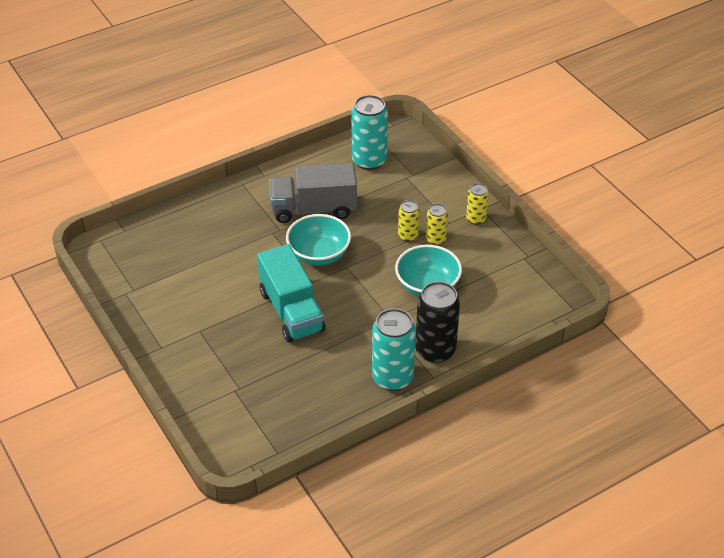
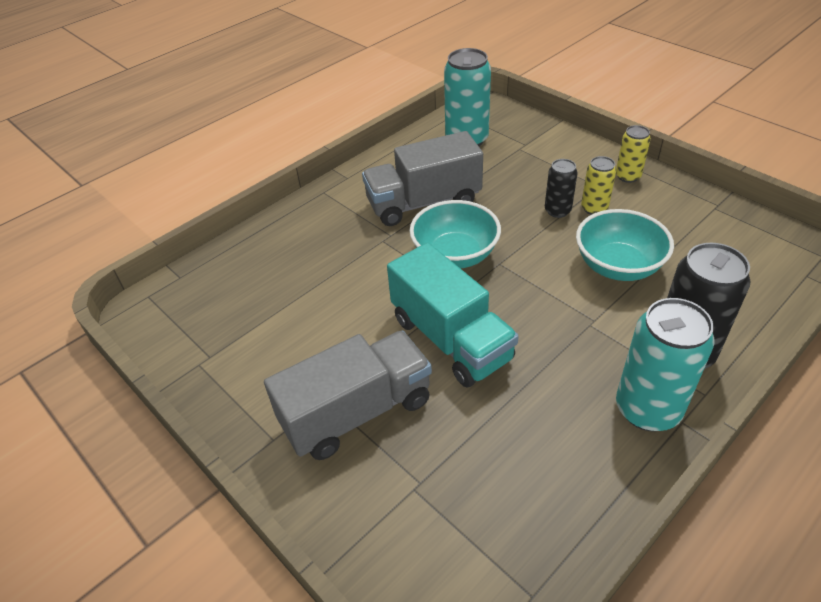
camera: 10 degrees left, 0 degrees up
(216, 342) = (357, 412): none -> grey truck
(408, 236) = (557, 211): yellow can -> black can

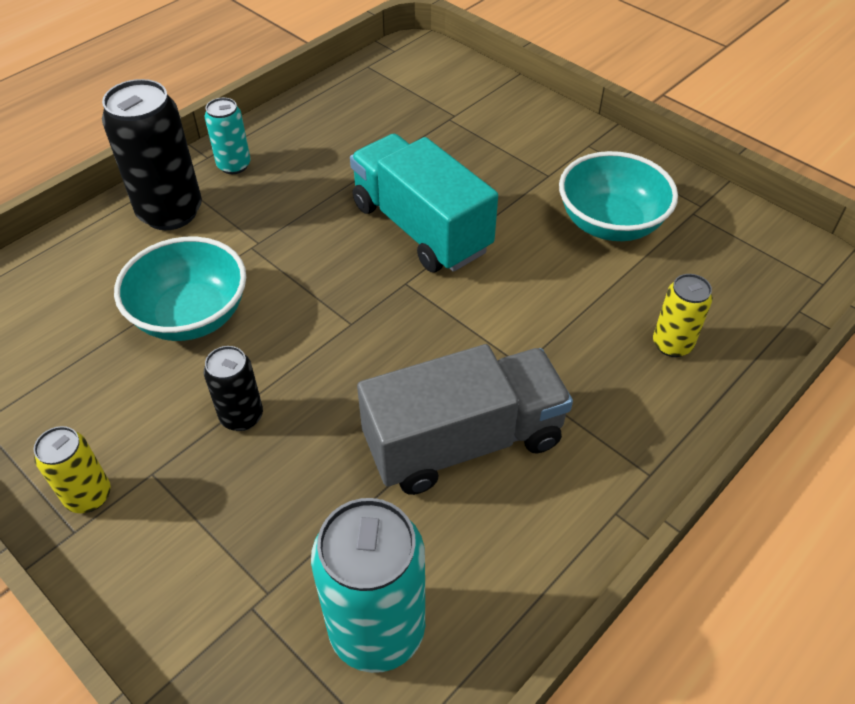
camera: 175 degrees right, 5 degrees up
(357, 412) = (514, 164): grey truck -> none
(455, 255) = (412, 337): turquoise bowl -> turquoise bowl (610, 223)
(594, 208) = (181, 420): yellow can -> yellow can (672, 344)
(647, 409) = (234, 165): turquoise can -> turquoise can, size x0.55

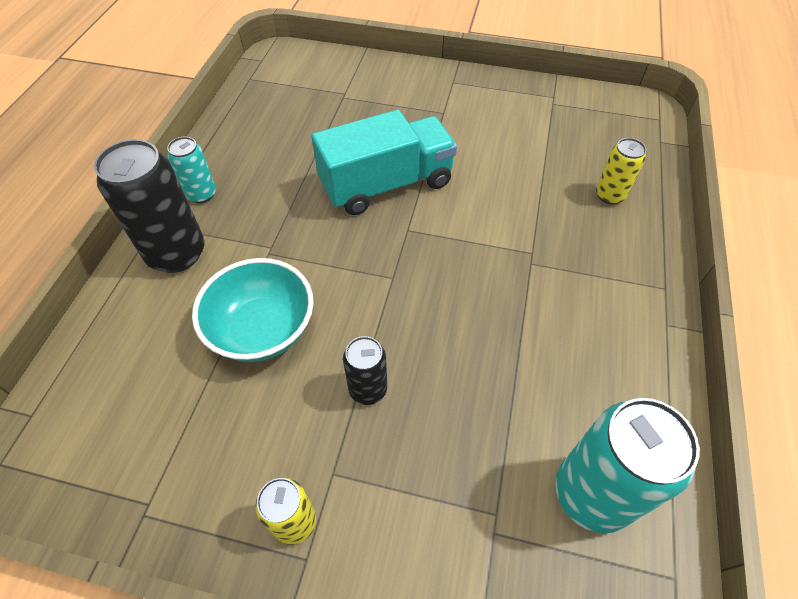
camera: 30 degrees left, 5 degrees up
(421, 228) = (386, 184): turquoise truck -> turquoise truck turned 135 degrees clockwise
(463, 441) = (538, 325): grey truck -> none
(610, 223) = (509, 130): turquoise bowl -> none

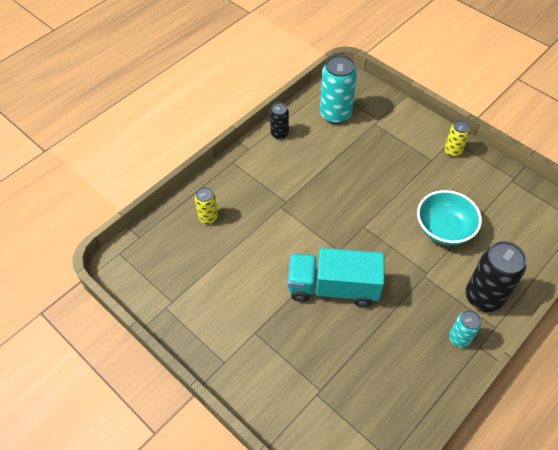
camera: 150 degrees left, 0 degrees up
(368, 389) = (403, 182): black can -> black can (279, 134)

